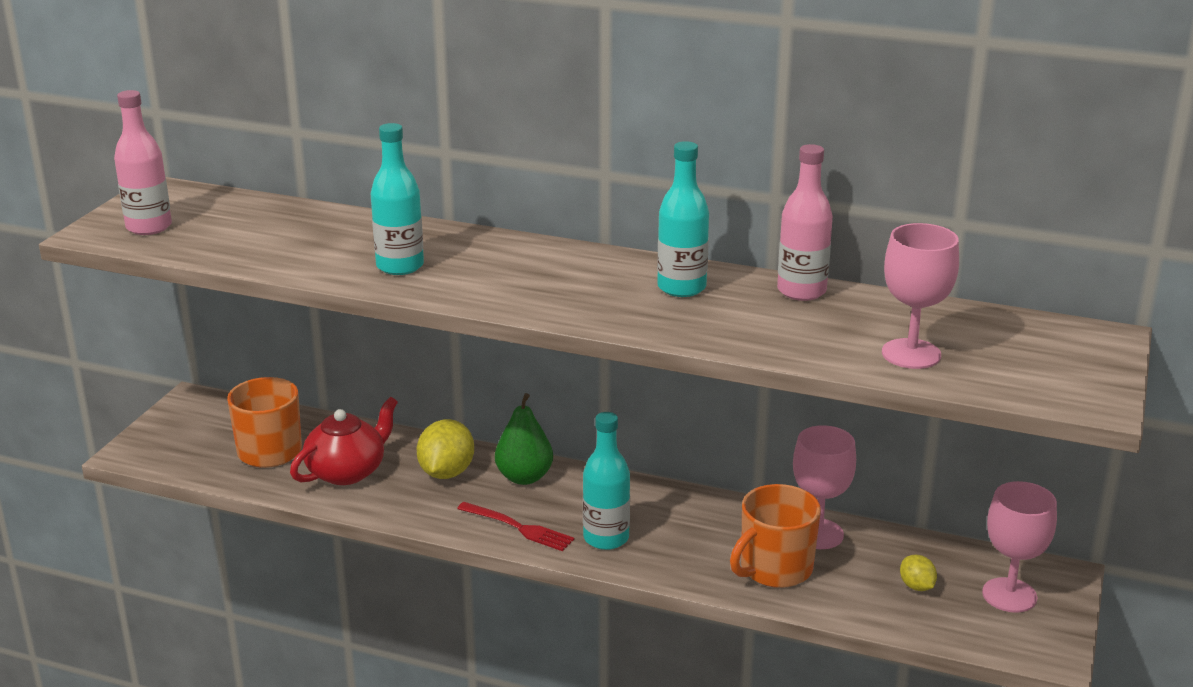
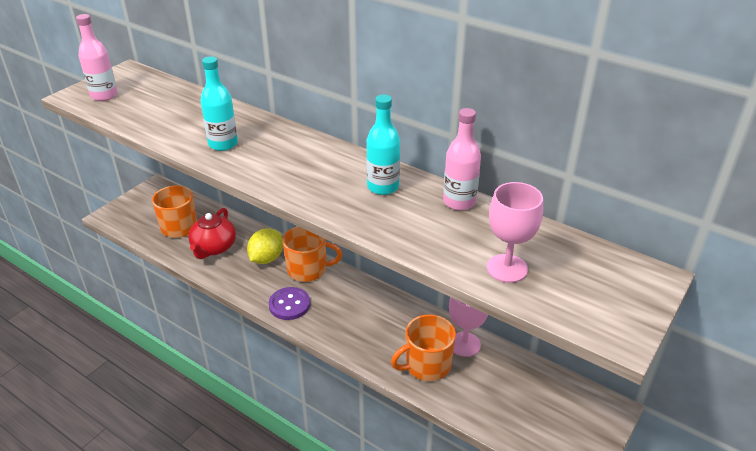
camera: 15 degrees right, 10 degrees up
(347, 471) = (213, 248): red teapot -> red teapot turned 135 degrees clockwise
(519, 528) = (289, 305): red fork -> purple button
(524, 477) = (308, 270): green pear -> orange mug
(606, 538) = (335, 322): turquoise bottle -> none
(916, 586) = (511, 397): yellow lemon -> none
(1009, 595) = (569, 417): pink goblet -> none

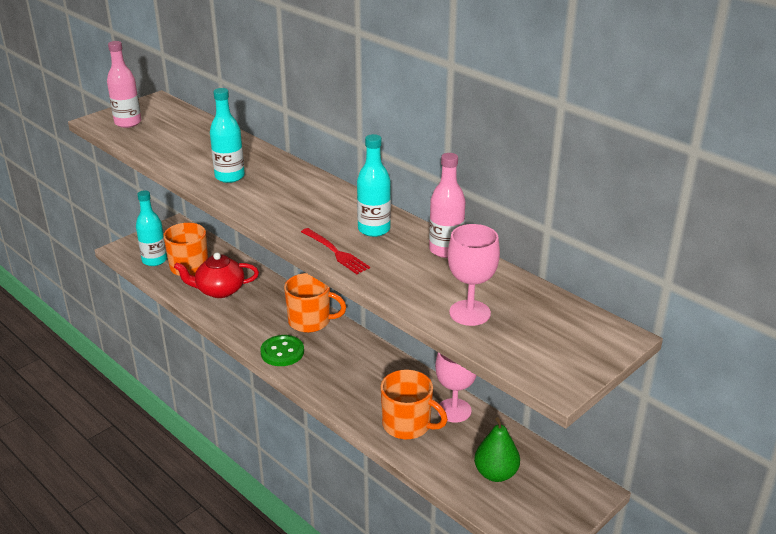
camera: 10 degrees right, 5 degrees down
(143, 224) = (154, 260): none -> turquoise bottle
(213, 248) = (219, 290): red teapot -> red teapot turned 60 degrees clockwise
(266, 258) = (270, 306): yellow lemon -> none
(289, 305) = (282, 352): purple button -> green button
(354, 216) = (336, 252): none -> red fork
(426, 365) = (408, 425): orange mug -> orange mug turned 135 degrees counterclockwise
(520, 404) = (495, 473): none -> green pear

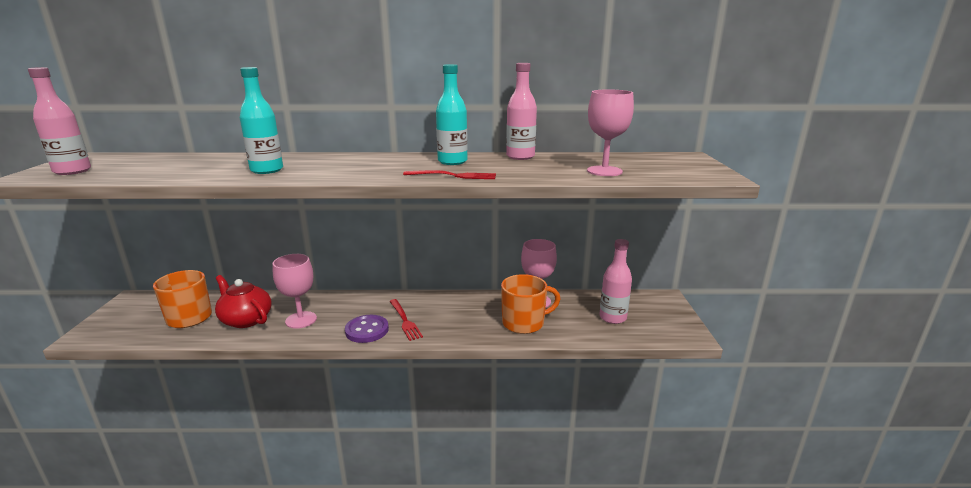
camera: 45 degrees left, 10 degrees down
(154, 260) = (140, 328): turquoise bottle -> none
(219, 290) = (246, 319): red teapot -> red teapot turned 90 degrees clockwise
(252, 313) = (301, 320): none -> pink goblet
(282, 352) = (367, 330): green button -> purple button
(310, 321) = (360, 303): orange mug -> none
(319, 360) = (405, 321): none -> red fork
(495, 473) = (612, 317): green pear -> pink bottle

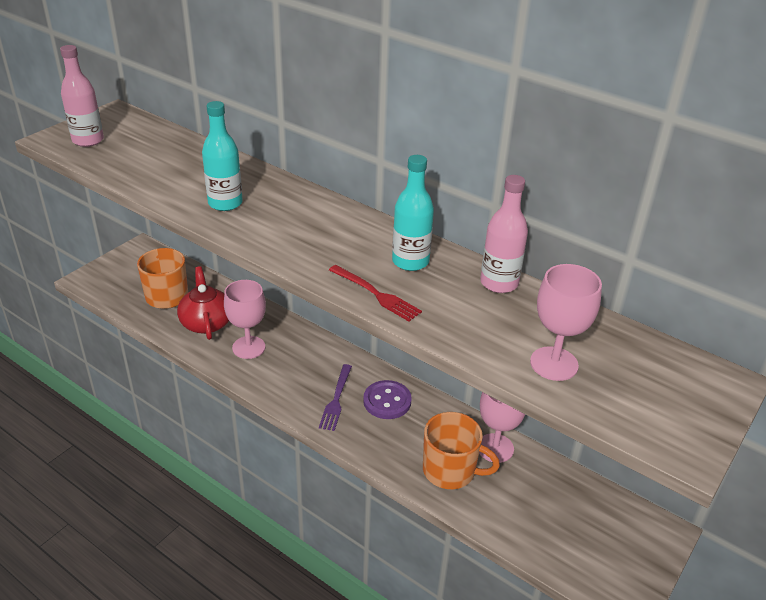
camera: 35 degrees right, 15 degrees up
(367, 330) = (293, 393): purple button -> purple button (387, 401)
(405, 321) = (336, 400): red fork -> purple fork
(612, 317) = (559, 521): pink bottle -> none

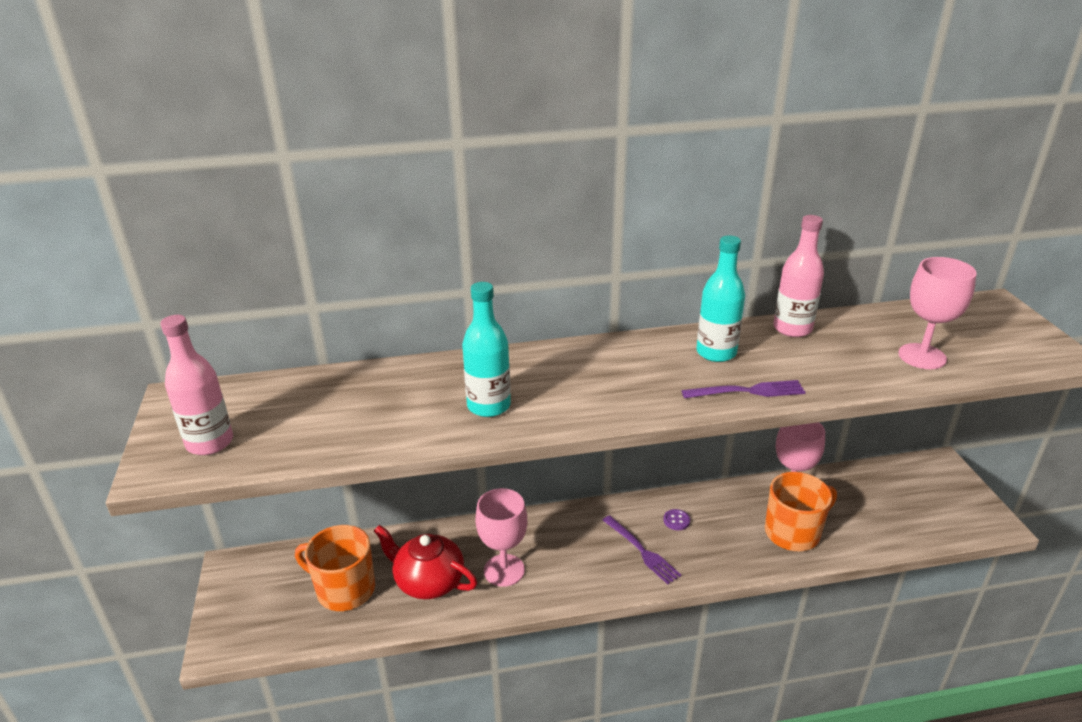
camera: 45 degrees left, 5 degrees down
(376, 294) = (748, 391): red fork -> purple fork
(387, 401) = (676, 520): purple button -> purple button, size x0.50

